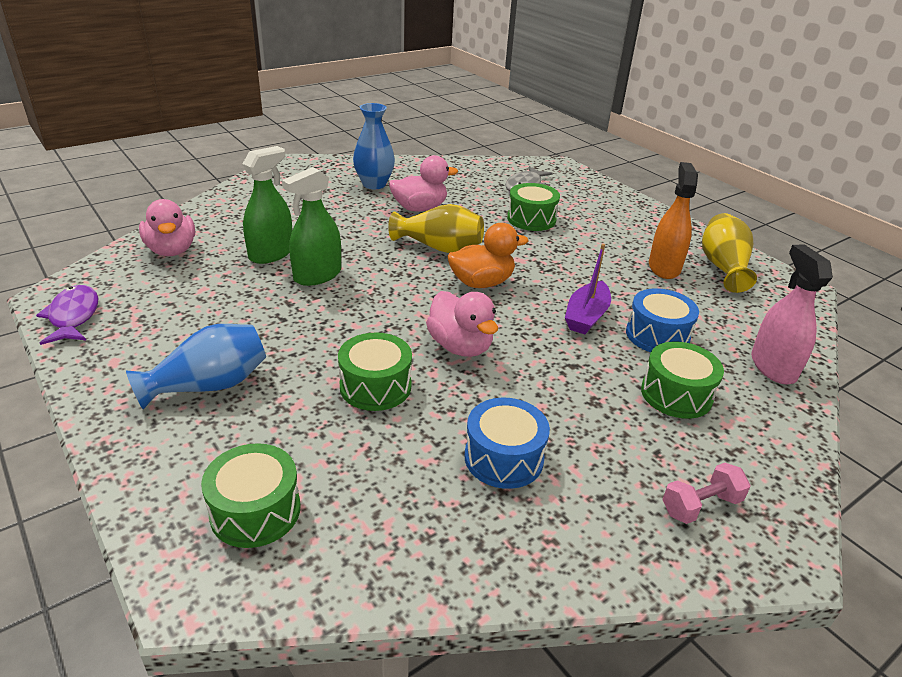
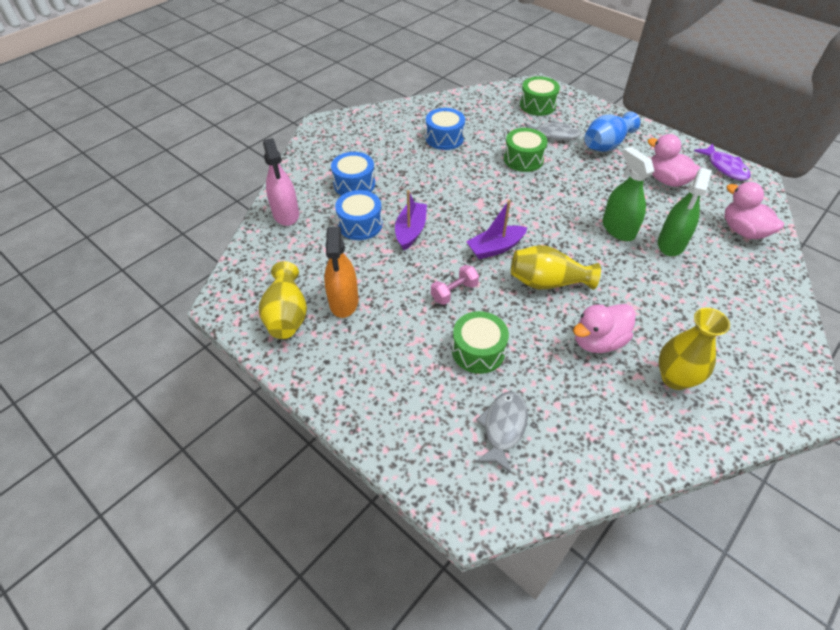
camera: 170 degrees right, 15 degrees up
(284, 424) = (553, 135): none -> grey fish
(317, 275) = (618, 229): green spray bottle -> green spray bottle turned 60 degrees counterclockwise
(374, 184) = (675, 378): blue vase -> yellow vase
(460, 346) = (488, 191): pink duck -> pink duck (666, 180)
(481, 283) = (495, 248): orange duck -> purple boat
(676, 394) = (354, 184): green drum -> blue drum
(700, 505) = (352, 134): pink dumbbell -> pink dumbbell (454, 292)

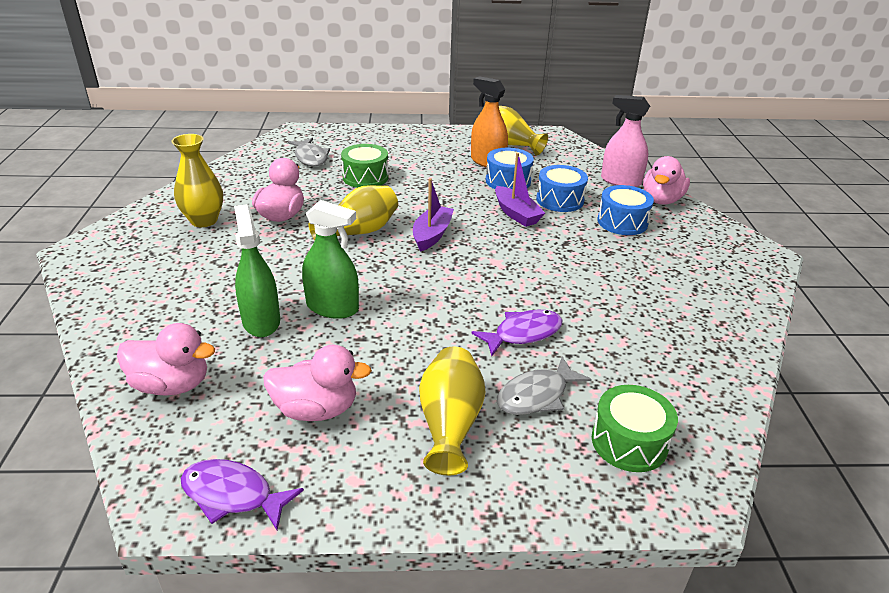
camera: 135 degrees right, 15 degrees down
(295, 183) = (661, 200): none -> pink duck
(444, 138) = (640, 309): blue drum -> blue drum (508, 181)
(454, 292) = (424, 196): pink dumbbell -> none
(523, 159) = (523, 333): green drum -> purple fish
(606, 145) = (450, 424): blue vase -> yellow vase

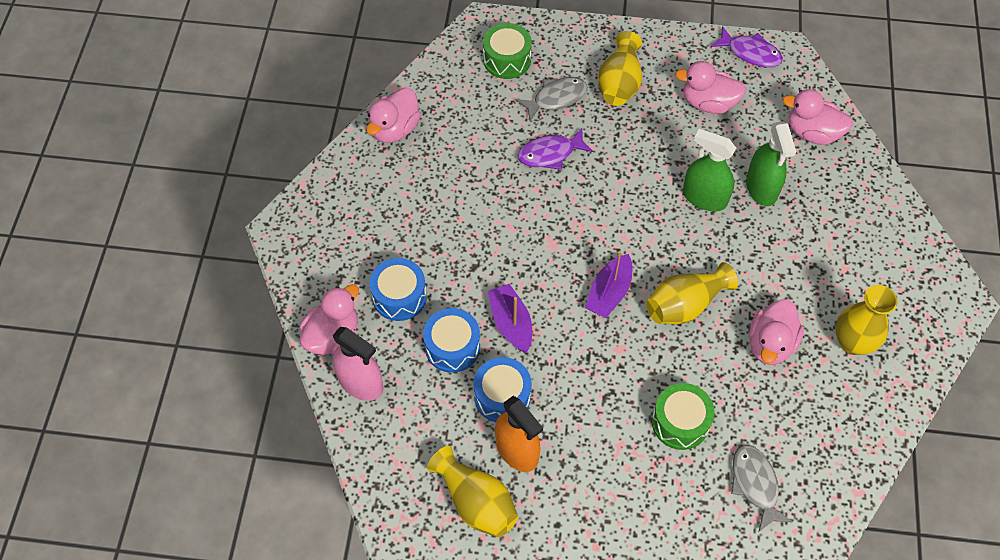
camera: 170 degrees left, 25 degrees up
(723, 342) = (395, 129): none -> pink duck

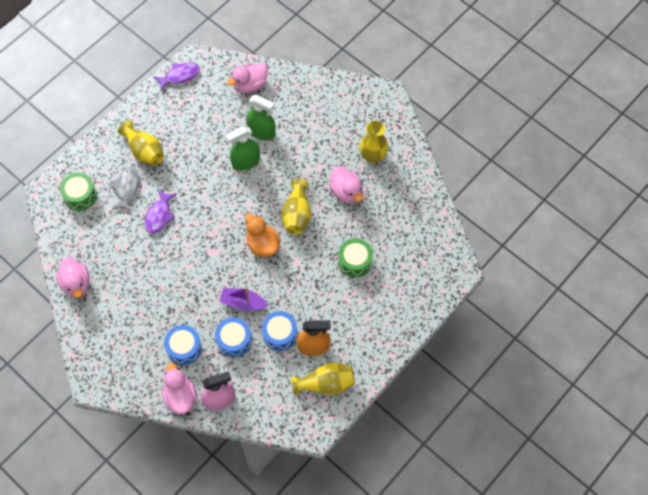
camera: 55 degrees left, 5 degrees up
(609, 293) = (263, 244): purple boat -> orange duck
(708, 103) = (193, 118): pink duck -> none
(755, 484) = (408, 251): grey fish -> none

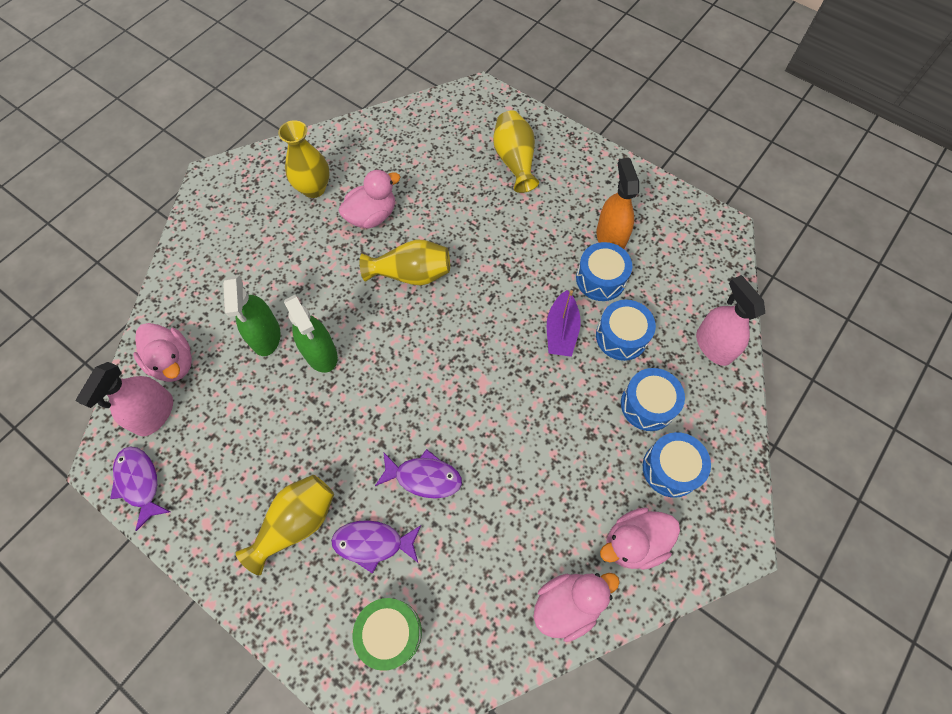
camera: 95 degrees left, 0 degrees up
(127, 188) = (373, 543): grey fish -> purple fish
(141, 353) = (670, 469): none -> blue drum
(181, 396) = (724, 399): pink duck -> pink duck (634, 543)
(219, 79) = (155, 414): none -> pink spray bottle
(261, 132) = (265, 336): green spray bottle -> green spray bottle turned 150 degrees clockwise
(263, 244) = (464, 314): orange duck -> none
(325, 383) = (659, 220): yellow vase -> yellow vase (515, 161)
(355, 261) = (479, 199): green drum -> none

